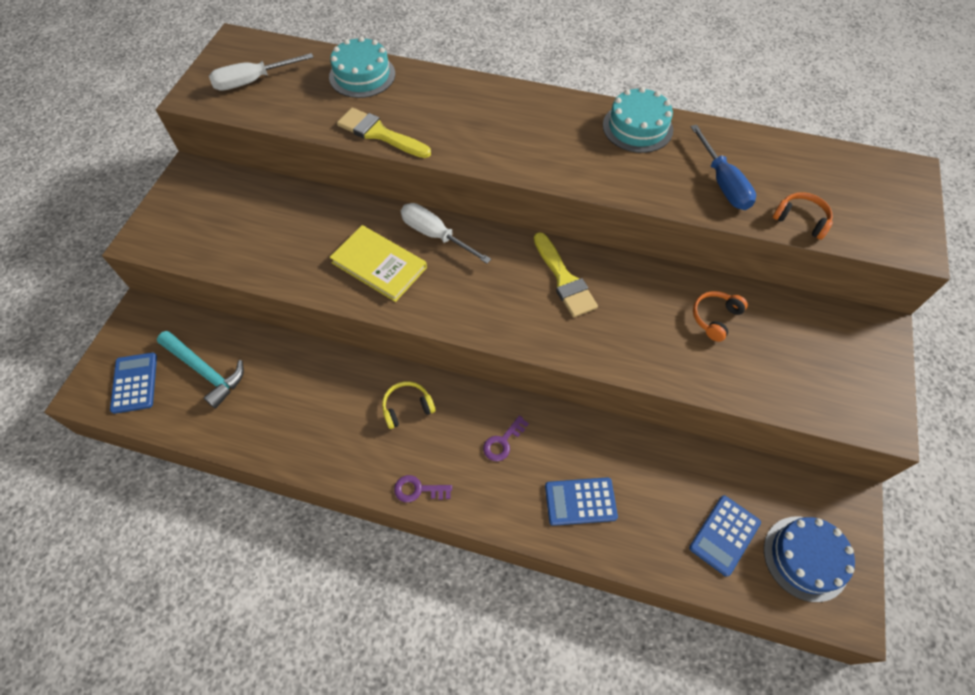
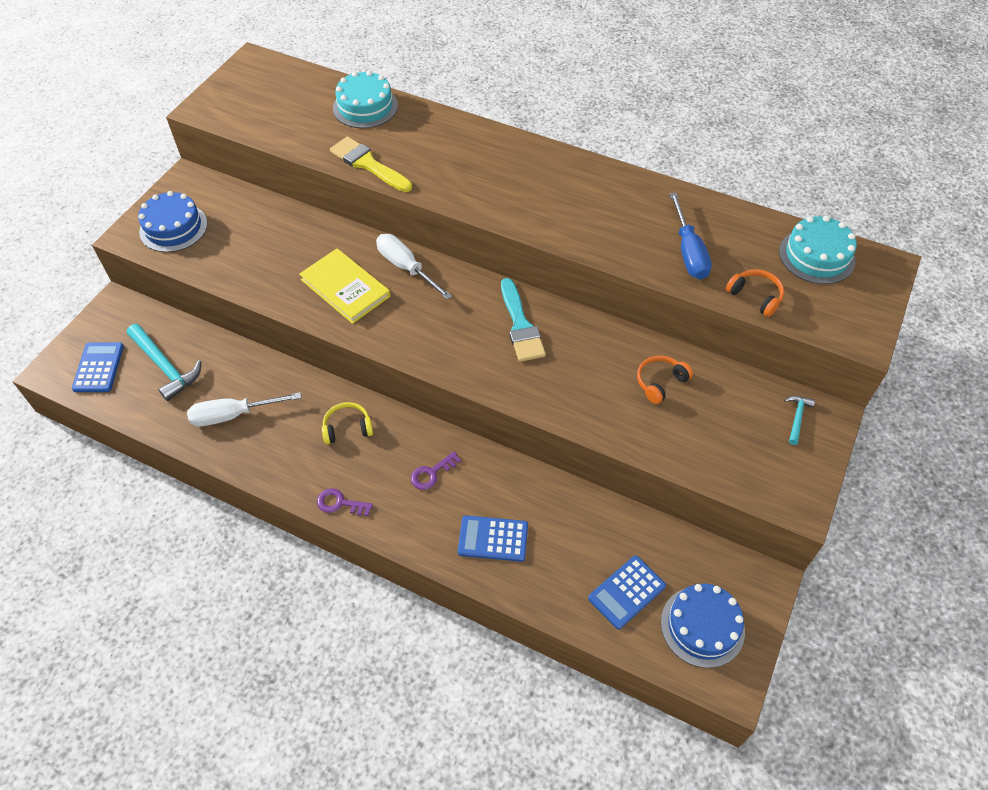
camera: 10 degrees right, 5 degrees down
(186, 225) = (173, 227): none -> blue cake
(252, 81) = (260, 101): white screwdriver -> white screwdriver (233, 415)
(564, 279) = (520, 325): yellow brush -> turquoise brush
(637, 127) = (620, 188): turquoise cake -> turquoise cake (816, 256)
(853, 334) = (797, 417): none -> turquoise hammer

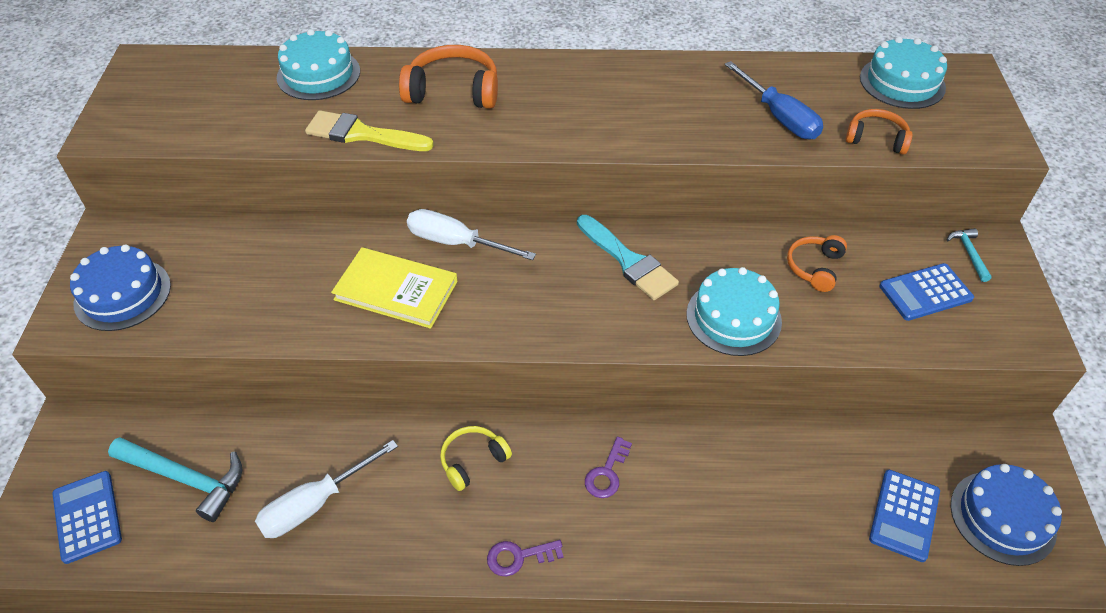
camera: 25 degrees left, 5 degrees down
(452, 150) = (453, 91): none -> orange headphones
(493, 538) = (724, 519): blue calculator -> blue calculator (925, 292)
(570, 396) = (733, 317): none -> turquoise cake

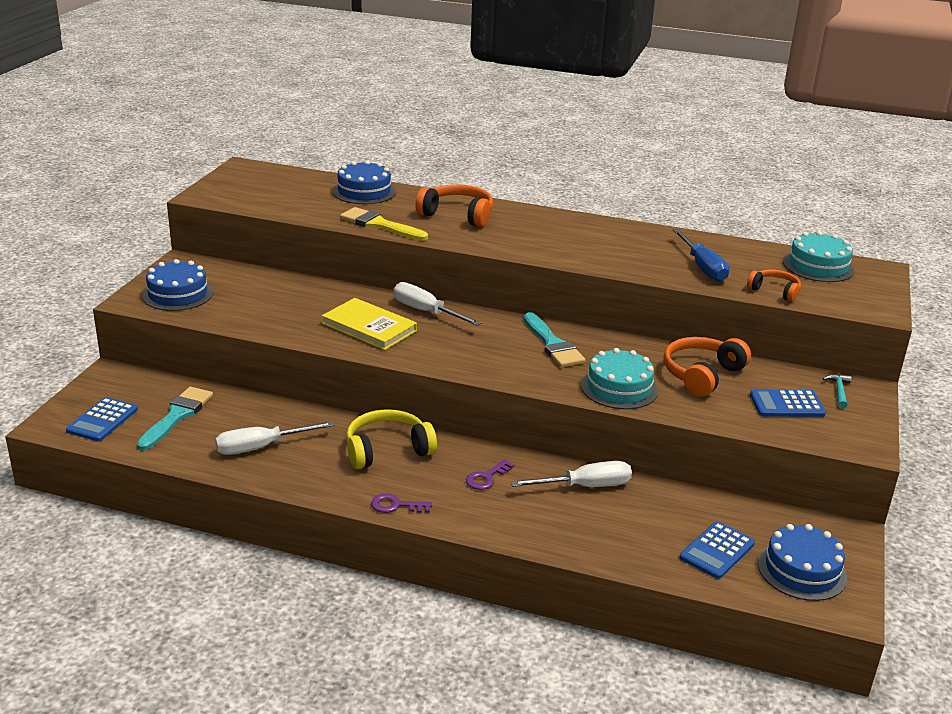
camera: 15 degrees right, 20 degrees down
(87, 516) = (102, 420): blue calculator -> blue calculator turned 150 degrees counterclockwise
(186, 479) = (177, 416): turquoise hammer -> turquoise brush
(318, 74) = (364, 192): turquoise cake -> blue cake
(473, 460) = (387, 450): yellow headphones -> yellow headphones, size x1.64
(723, 453) = (585, 486): none -> white screwdriver
(814, 267) = (701, 375): orange headphones -> orange headphones, size x1.64

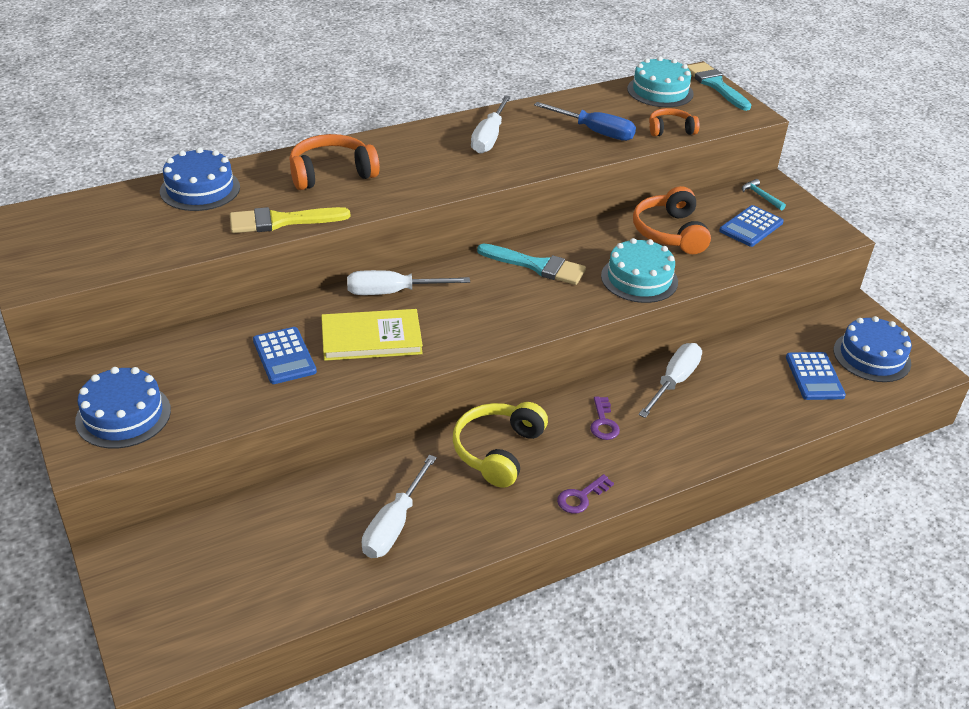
camera: 45 degrees left, 10 degrees up
(102, 420) = (196, 610): blue calculator -> blue calculator (284, 356)
(177, 416) = (265, 550): turquoise brush -> turquoise brush (716, 85)
(608, 239) = (489, 138): none -> white screwdriver

